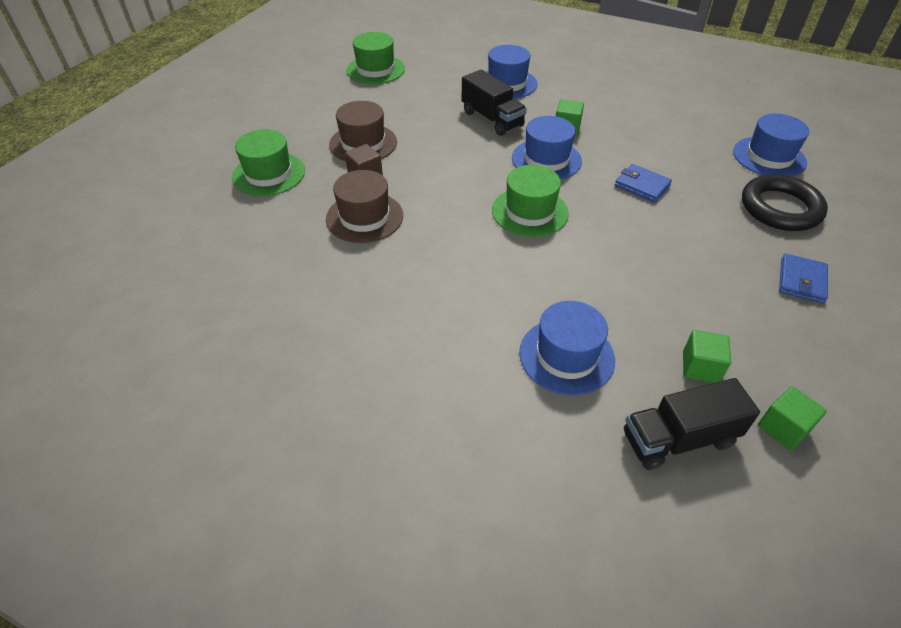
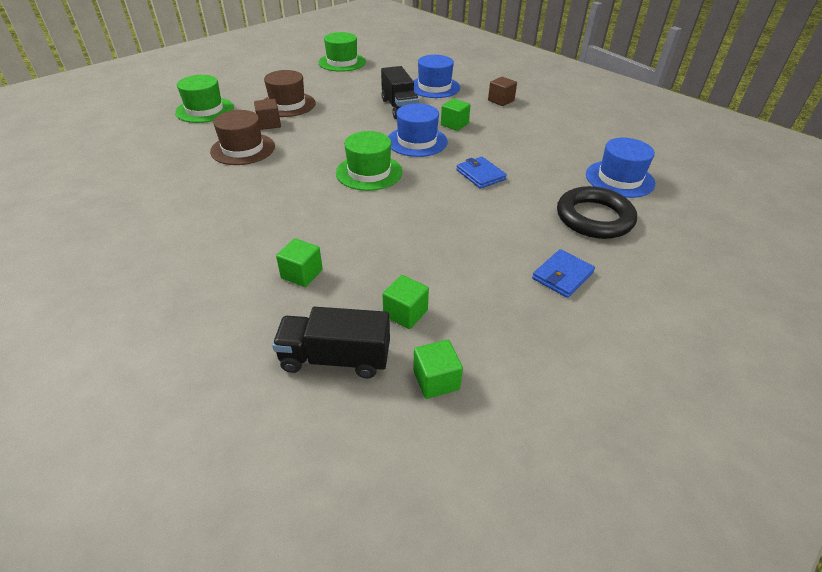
camera: 20 degrees right, 5 degrees down
(566, 356) = (302, 274): blue hat -> green cube
(589, 86) = (501, 100): none -> brown cube

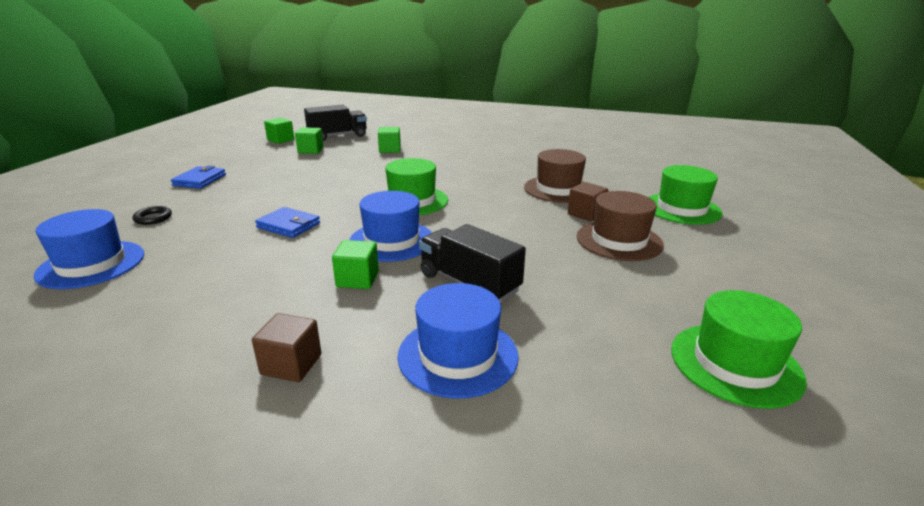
camera: 150 degrees right, 15 degrees down
(594, 218) = (153, 218): black ring -> black ring, size x0.42

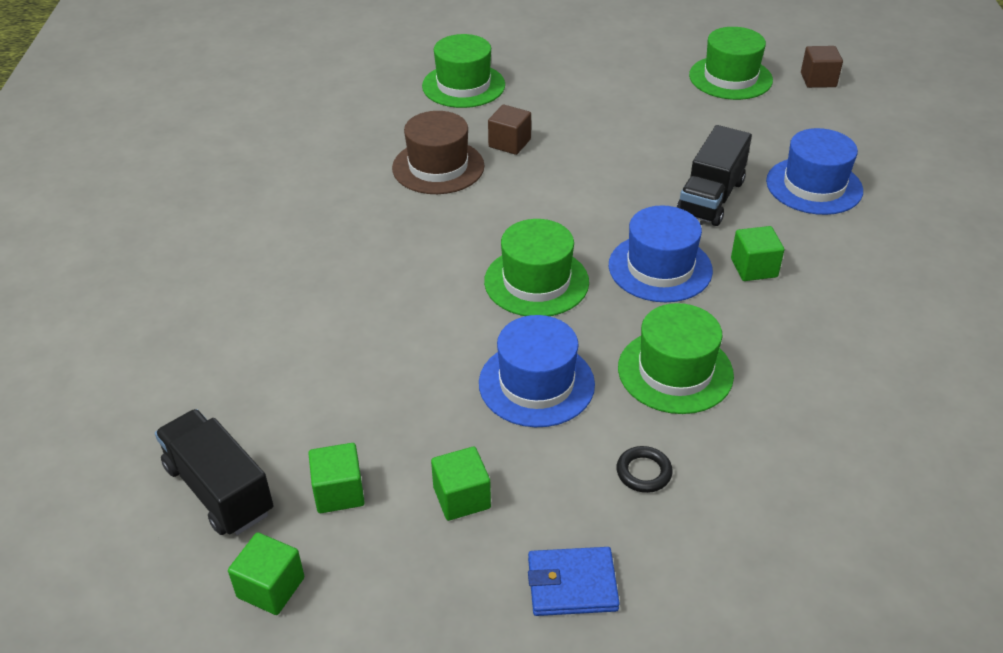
camera: 105 degrees left, 15 degrees up
(91, 264) = (887, 511): blue hat -> blue hat (536, 383)
(153, 218) = (744, 541): black ring -> black ring (643, 472)
(288, 225) = (675, 371): blue wallet -> green hat
(291, 364) = (892, 263): brown cube -> brown cube (818, 80)
(390, 149) = (304, 372): green cube -> green cube (461, 497)
(619, 240) = (567, 122): brown hat -> none

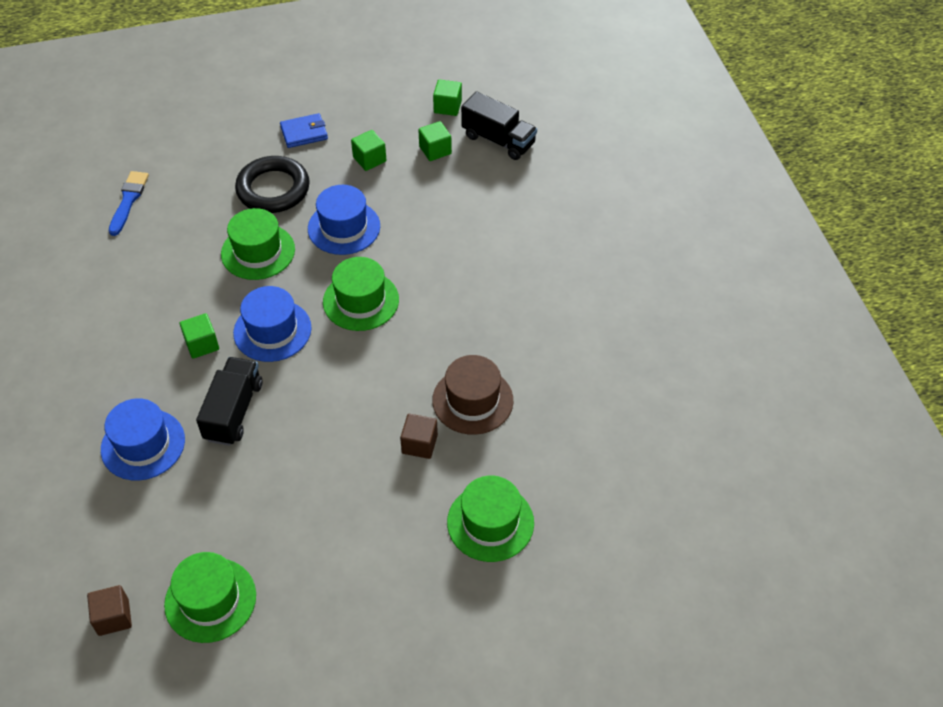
camera: 165 degrees right, 10 degrees up
(643, 472) = (273, 189): black ring -> black ring, size x2.36
(906, 501) = (128, 200): none -> blue brush

